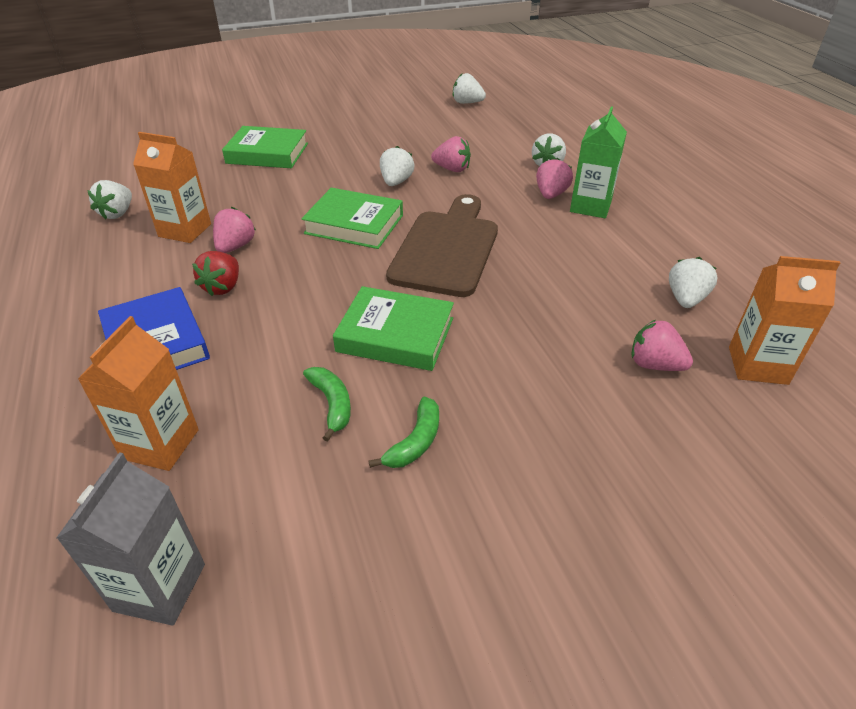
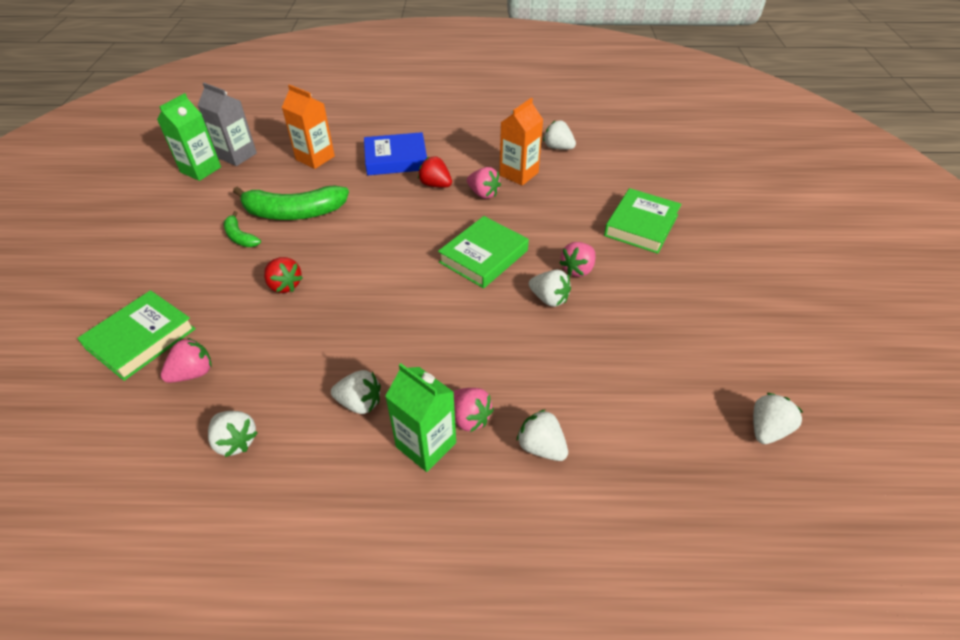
camera: 110 degrees right, 5 degrees up
(228, 632) = (201, 170): none -> green carton
(332, 404) = (294, 213): green banana -> green banana, size x1.99
(395, 335) = (331, 249): green book -> green book (141, 339)
(447, 248) = (415, 302): brown cutting board -> none
(452, 169) = (562, 350): pink strawberry -> pink strawberry (577, 269)
(482, 350) = (285, 285): none -> red strawberry
(585, 246) = (360, 403): none -> white strawberry
(757, 365) = (133, 442): orange carton -> none

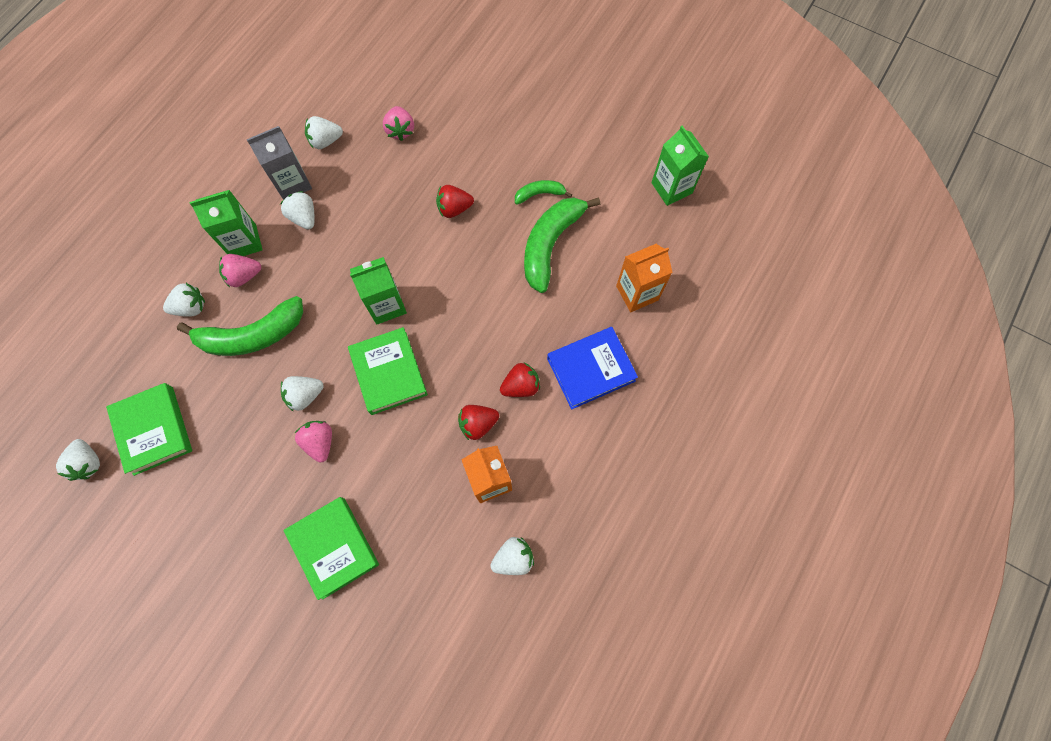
camera: 120 degrees right, 25 degrees up
(141, 339) = (456, 107): green book -> green book (153, 430)
(237, 155) = (682, 224): grey carton -> grey carton (292, 183)
(360, 403) = (304, 217): white strawberry -> white strawberry turned 105 degrees clockwise
(396, 159) = (591, 369): blue book -> blue book turned 45 degrees clockwise
(421, 286) = (386, 305): none -> green carton
(483, 194) = (478, 424): pink strawberry -> red strawberry
(527, 370) = (252, 335): none -> green banana

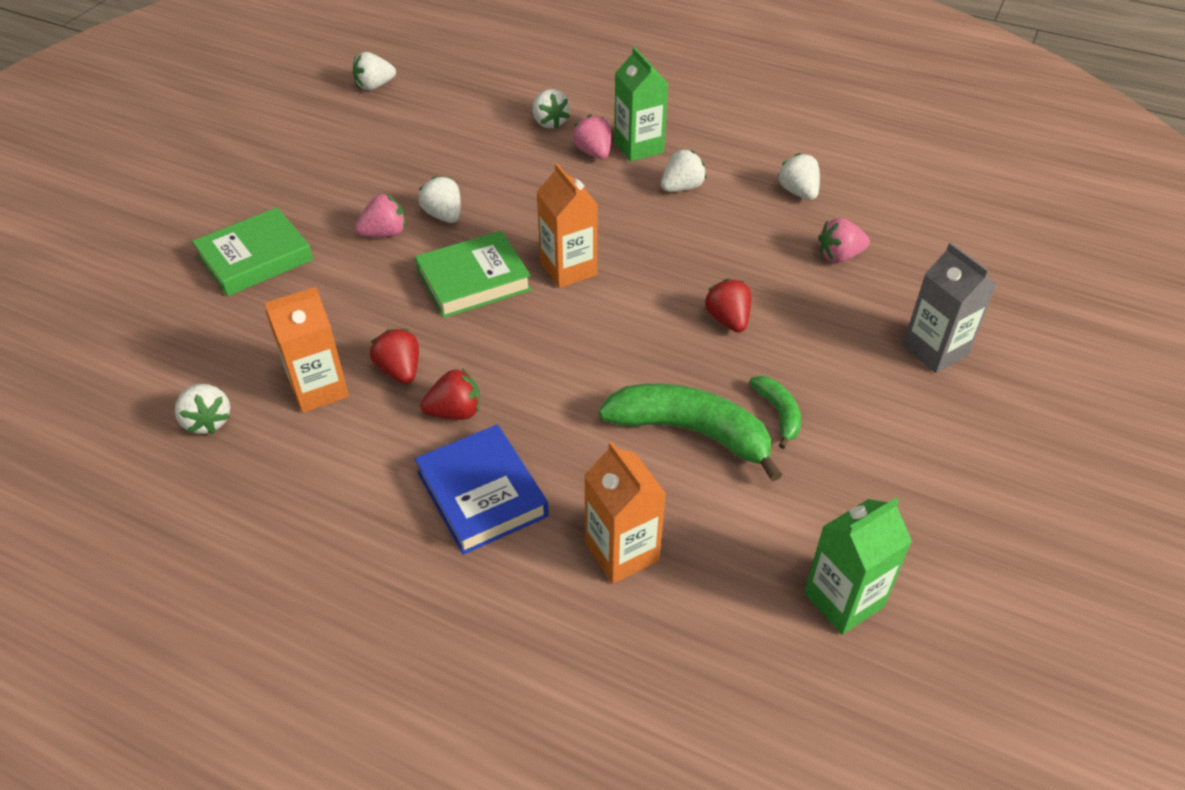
camera: 85 degrees right, 25 degrees down
(153, 430) = (406, 118): green book -> none
(252, 335) = (518, 168): green banana -> none
(292, 183) = (727, 173): grey carton -> grey carton (935, 350)
(386, 305) = (568, 269): green carton -> orange carton
(521, 386) = (455, 412): red strawberry -> red strawberry turned 75 degrees counterclockwise

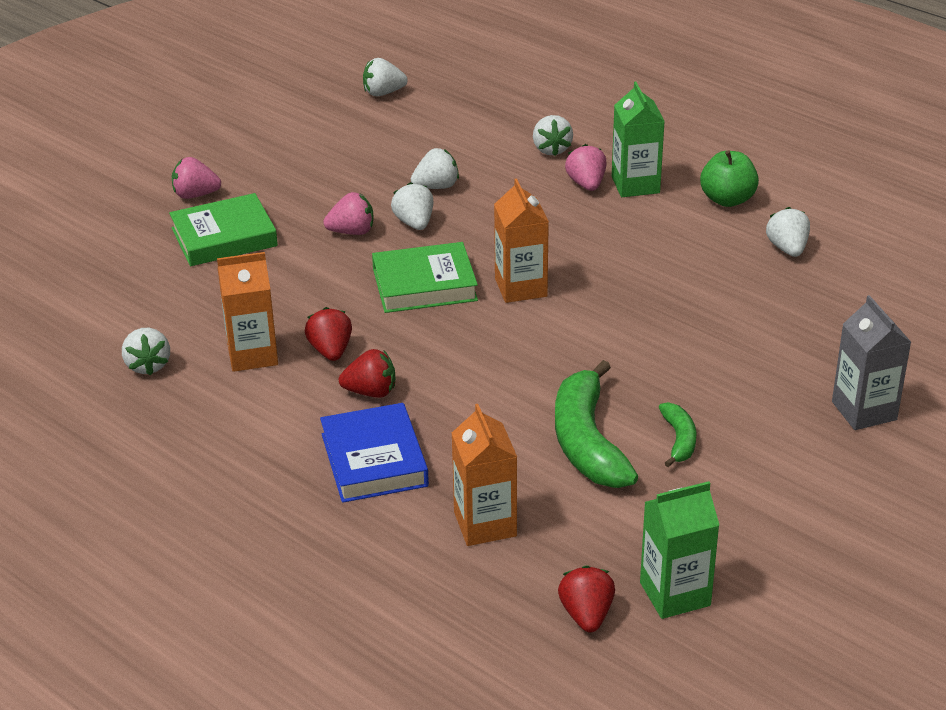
camera: 15 degrees right, 10 degrees down
(681, 187) = (665, 228): white strawberry -> white strawberry (436, 187)
(691, 432) = (587, 442): green banana -> green banana turned 135 degrees counterclockwise
(726, 151) = (727, 200): none -> green apple
(728, 320) = (663, 354): red strawberry -> red strawberry (586, 615)
(839, 256) = (804, 313): pink strawberry -> pink strawberry (195, 195)

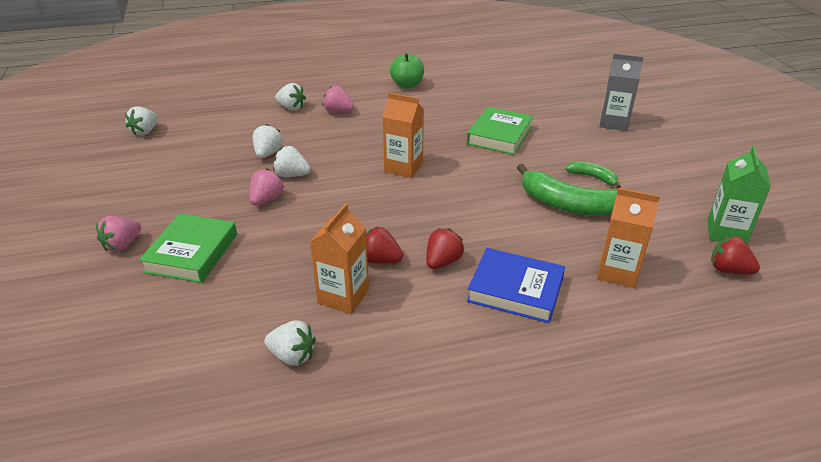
camera: 55 degrees left, 0 degrees up
(424, 285) = (358, 197): green book -> green book (499, 135)
(635, 185) = (359, 100): green carton -> none
(787, 249) = (467, 88): white strawberry -> none

